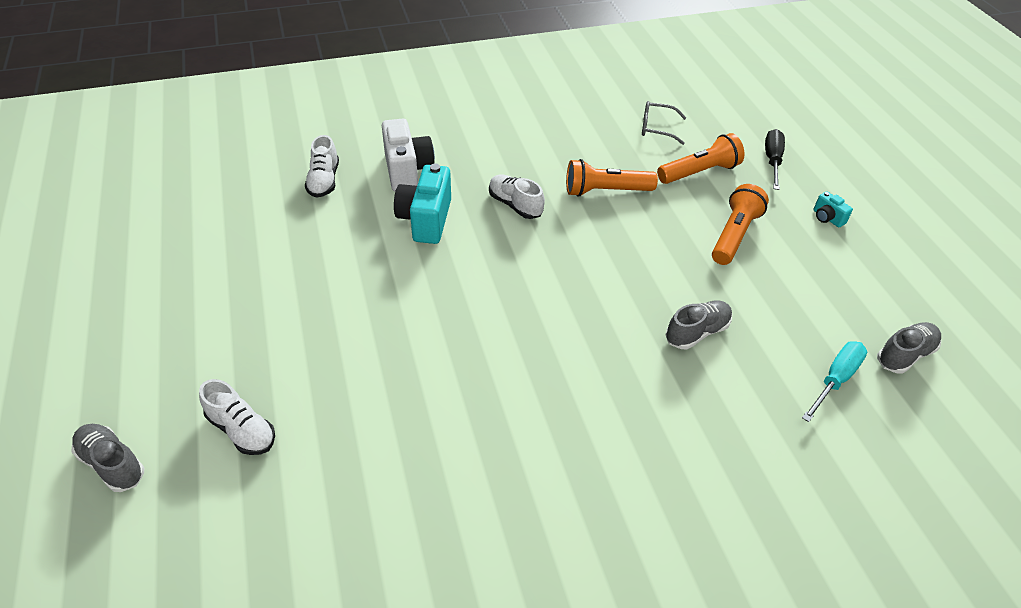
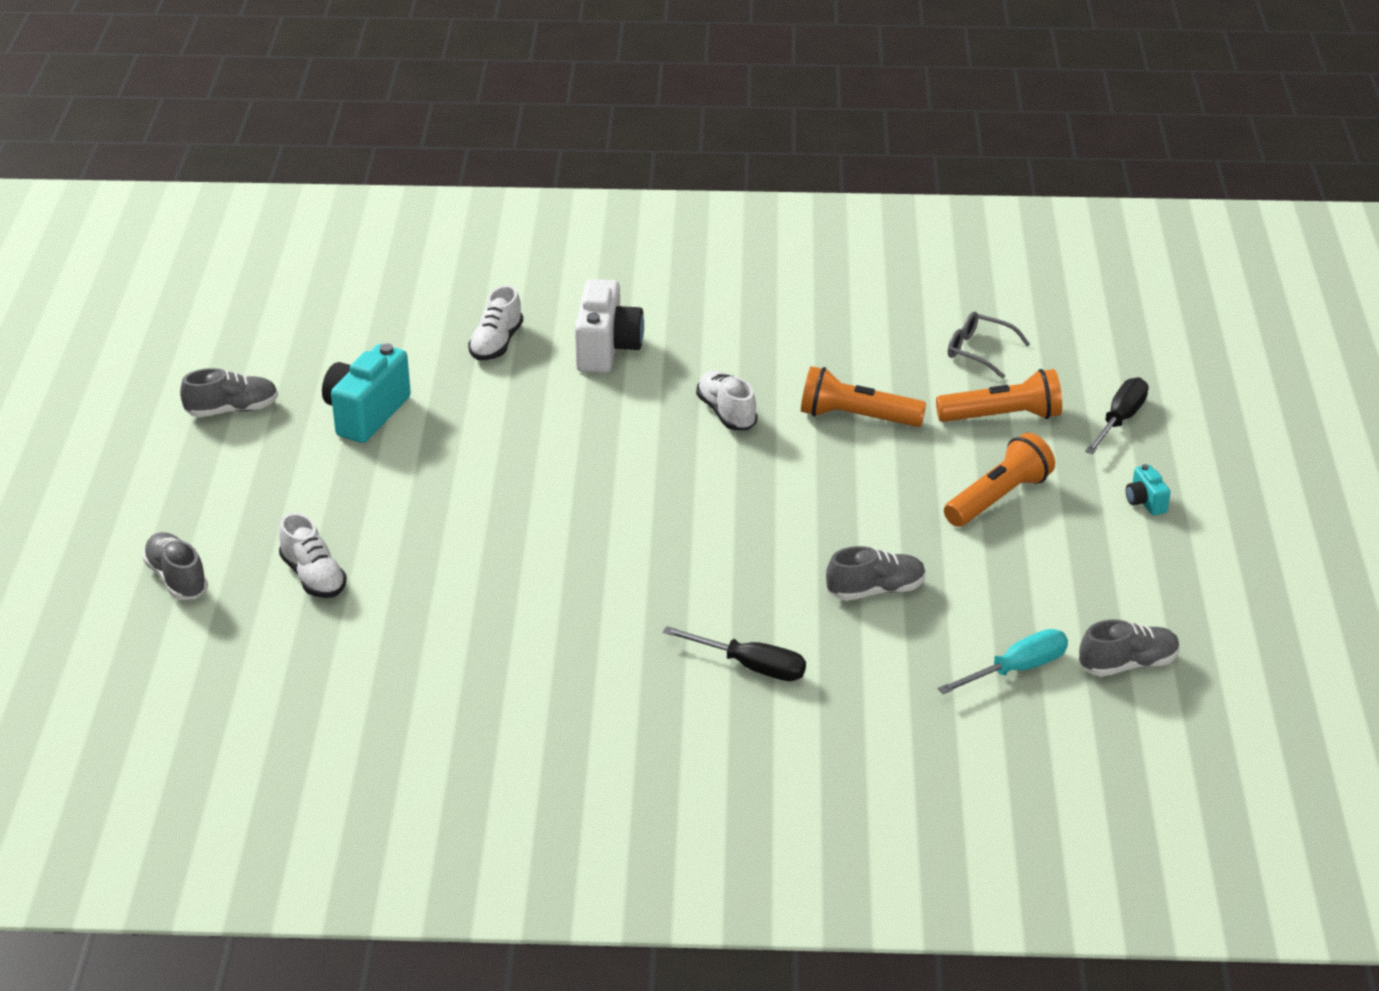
camera: 20 degrees right, 10 degrees down
(125, 278) = (232, 410): none -> grey shoe
(426, 220) = (604, 410): turquoise camera -> turquoise camera (366, 414)
(644, 429) = (751, 666): none -> black screwdriver

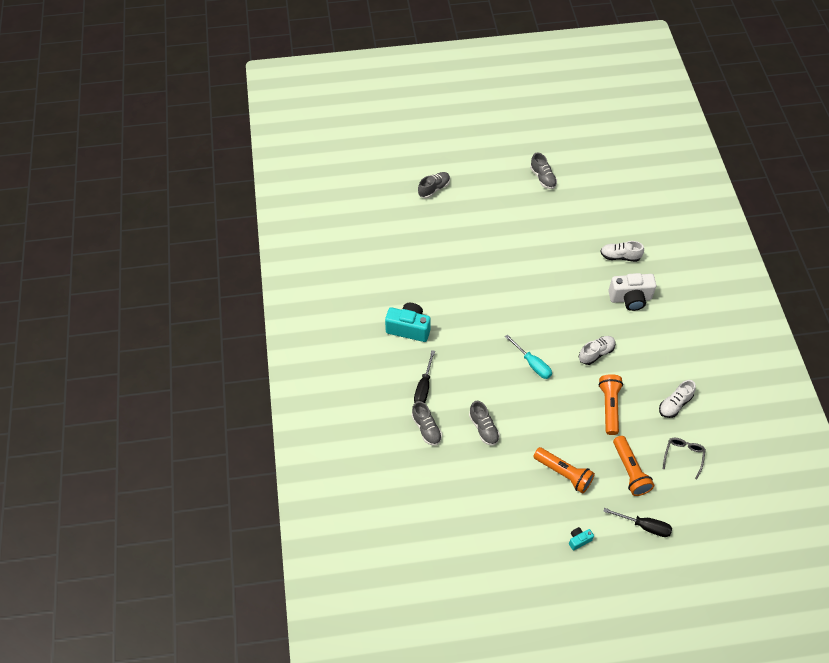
camera: 80 degrees right, 20 degrees up
(313, 577) = (445, 230): white shoe -> white shoe (675, 404)
(366, 414) = (553, 222): turquoise camera -> turquoise camera (409, 328)
(1017, 669) = (443, 489): turquoise screwdriver -> turquoise screwdriver (532, 364)
(1128, 664) = (456, 536): grey shoe -> grey shoe (426, 428)

